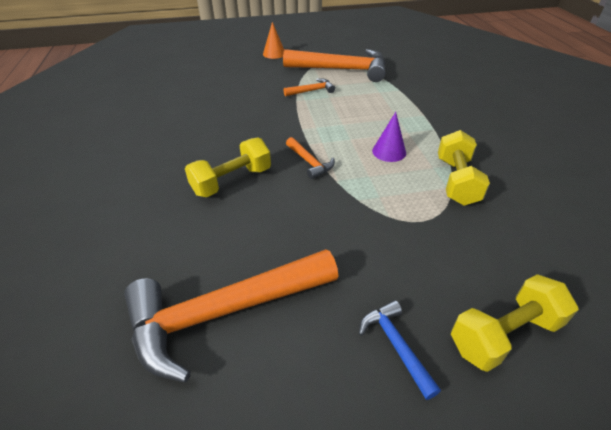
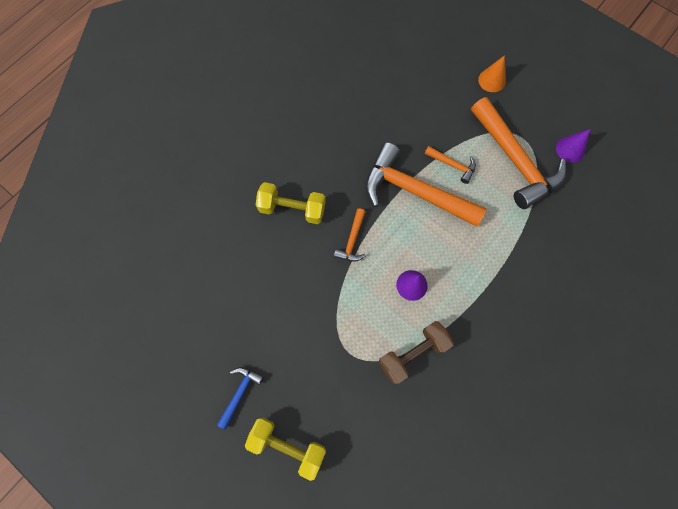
camera: 50 degrees right, 30 degrees up
(224, 312) = (197, 295): orange hammer -> orange hammer (414, 191)
(360, 52) = (570, 149): none -> purple cone
(456, 181) = (412, 353): yellow dumbbell -> brown dumbbell

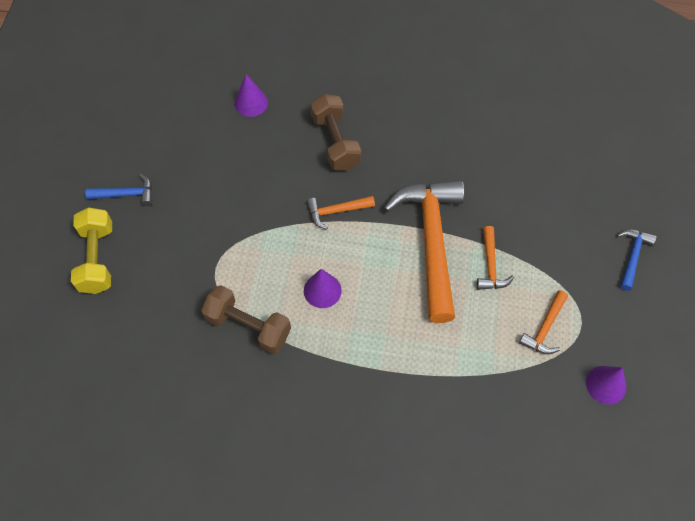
camera: 60 degrees right, 10 degrees down
(215, 251) = (251, 103): none -> purple cone
(292, 209) = (335, 142): yellow dumbbell -> brown dumbbell
(491, 80) = (632, 256): orange cone -> blue hammer
(515, 160) = (545, 328): orange hammer -> orange hammer, size x0.45

